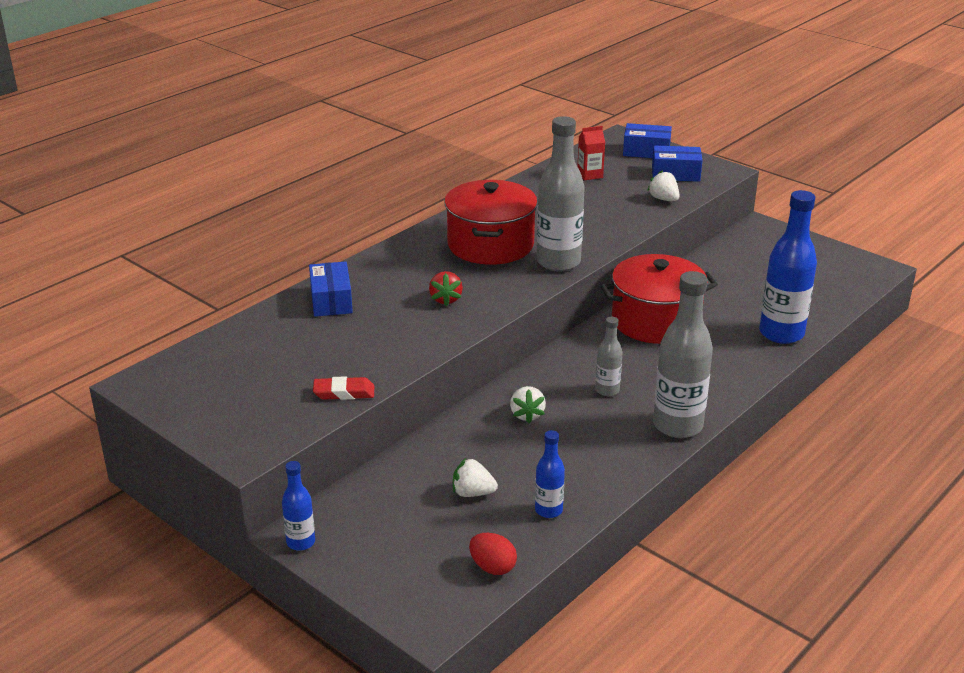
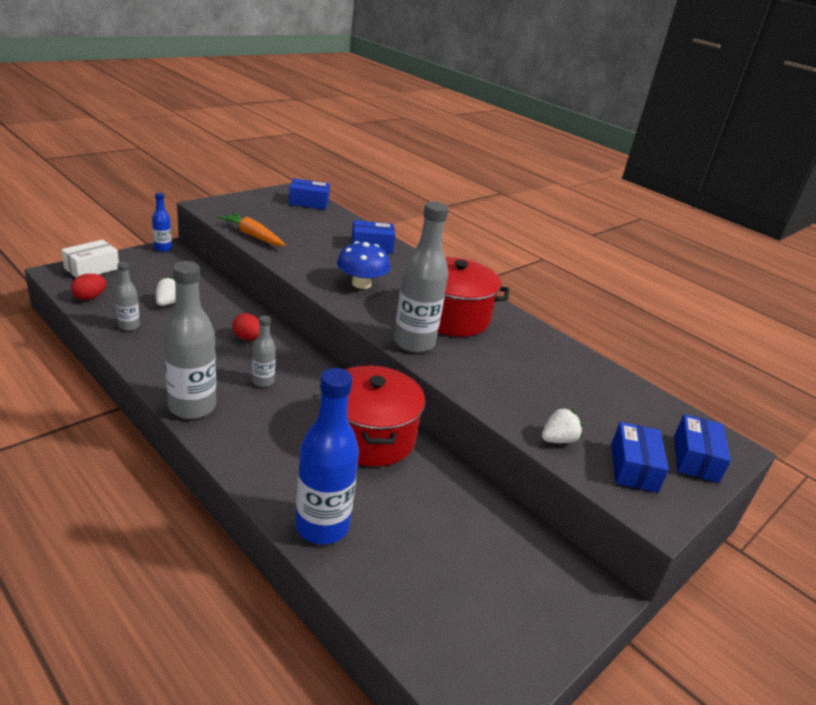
camera: 90 degrees right, 0 degrees up
(190, 364) = (309, 202): none -> blue box
(344, 392) = (252, 235): red eraser -> orange carrot
(403, 595) = (92, 268): none -> white box
(445, 299) = (361, 284): red strawberry -> blue mushroom
(527, 415) = (247, 338): white strawberry -> red egg
(548, 510) = (129, 326): blue bottle -> grey bottle
(590, 175) = (612, 400): red carton -> none

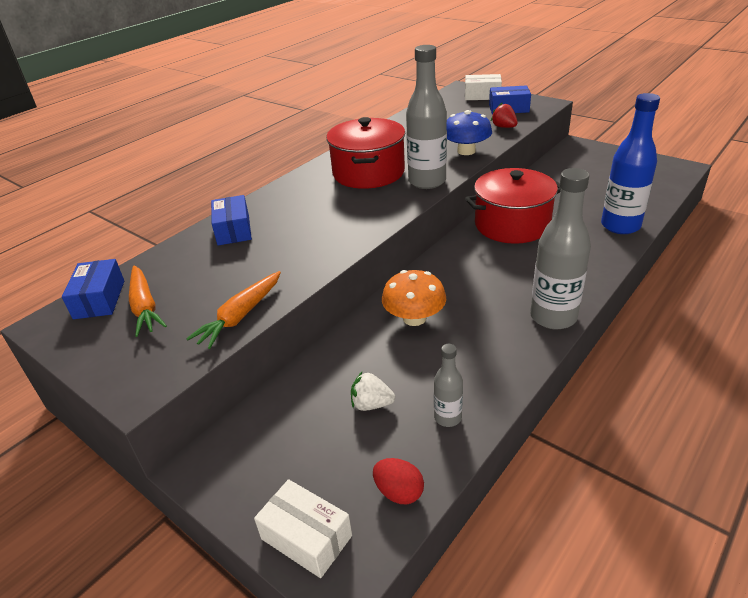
camera: 90 degrees left, 5 degrees up
(163, 248) = (201, 477): blue bottle -> none
(247, 338) = (414, 318): red egg -> orange mushroom
(263, 382) = (482, 289): grey bottle -> none
(288, 212) = (145, 307): none -> orange carrot
(361, 284) = (333, 220): blue mushroom -> blue mushroom (466, 151)
(558, 440) = (504, 127): white strawberry -> red strawberry
(695, 458) = (482, 96): blue box -> white box

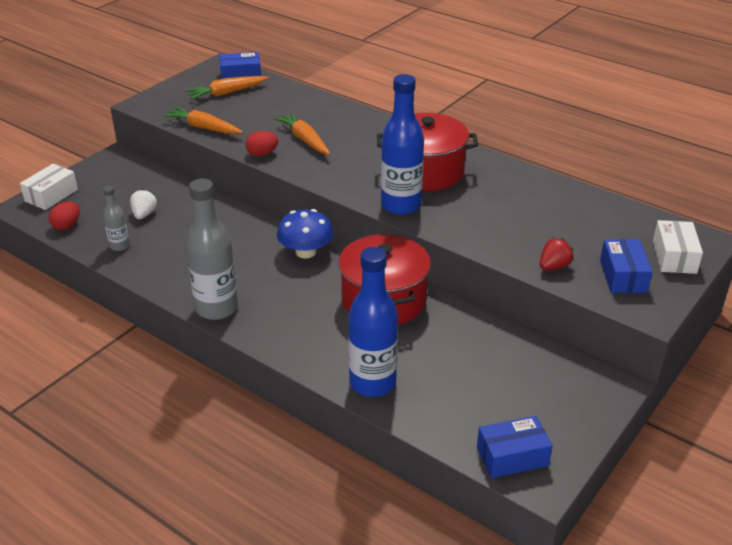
camera: 85 degrees right, 0 degrees up
(233, 230) = (323, 112): blue box -> blue box (512, 456)
(293, 238) = (304, 140): none -> orange carrot
(321, 263) = (262, 154): none -> red egg
(414, 318) = (235, 233): orange mushroom -> none
(427, 181) = (401, 205): grey bottle -> blue bottle
(466, 151) = (477, 233): blue mushroom -> blue mushroom (306, 252)

